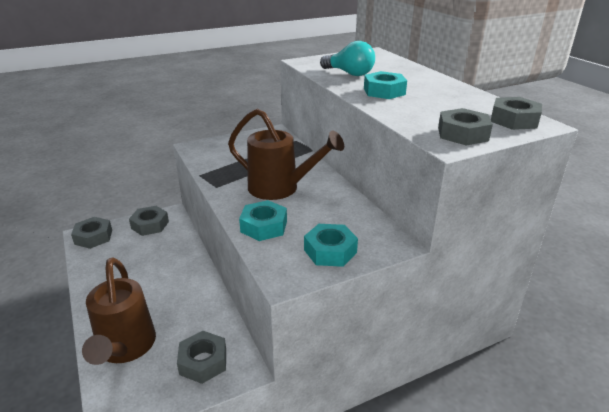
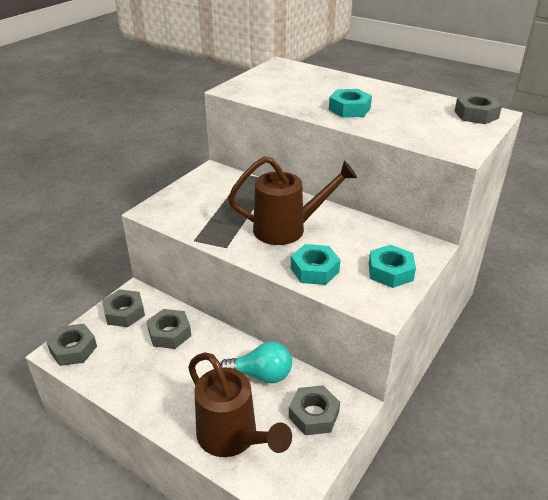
camera: 30 degrees left, 5 degrees up
(349, 73) = (294, 95): turquoise light bulb -> turquoise light bulb (261, 375)
(462, 134) = (458, 138): grey nut -> grey nut (169, 333)

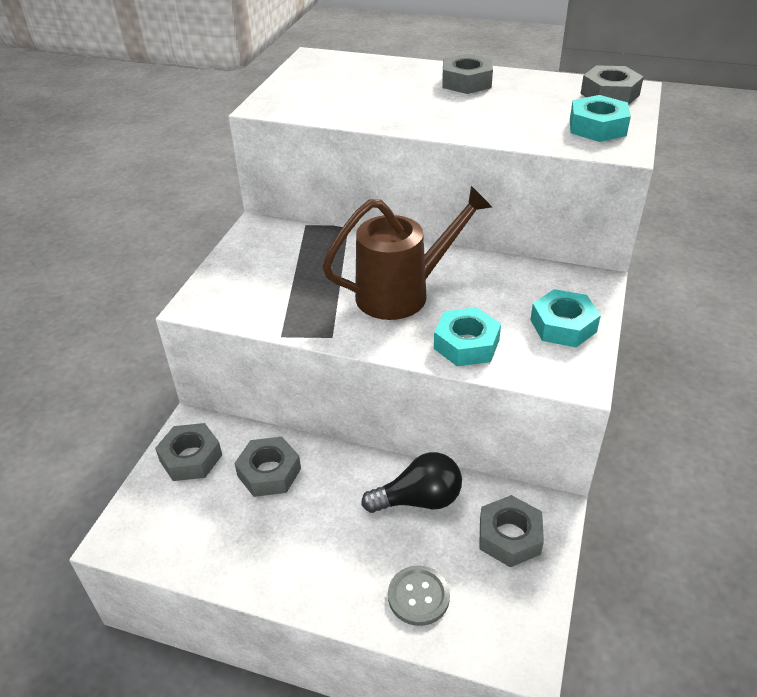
camera: 15 degrees left, 5 degrees up
(73, 349) = (139, 529): grey nut -> grey nut (466, 82)
(232, 437) = (418, 596): brown watering can -> grey button
(261, 375) = (419, 500): turquoise light bulb -> black light bulb
(349, 109) = (446, 111): turquoise nut -> turquoise nut (597, 127)

